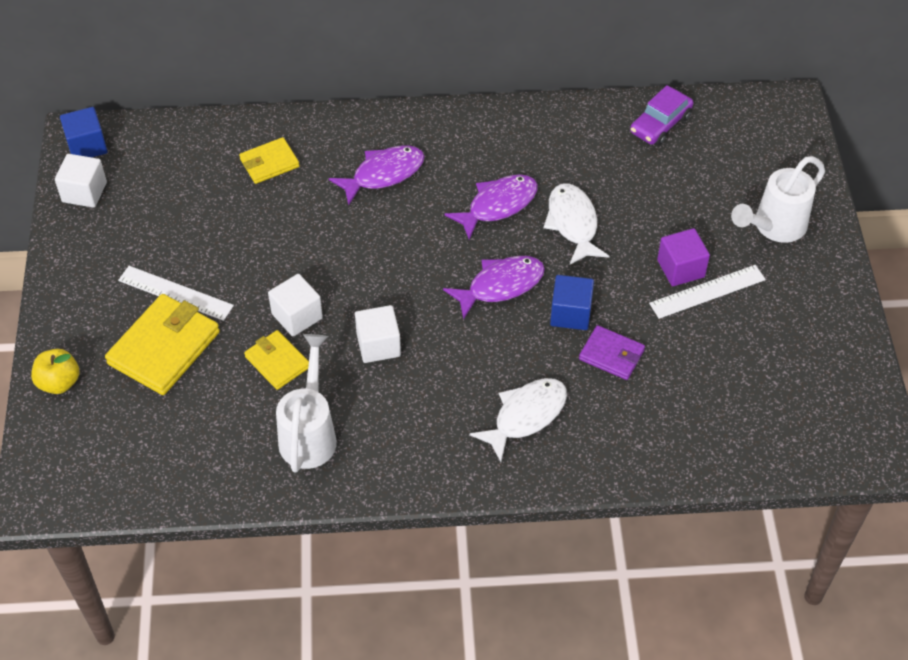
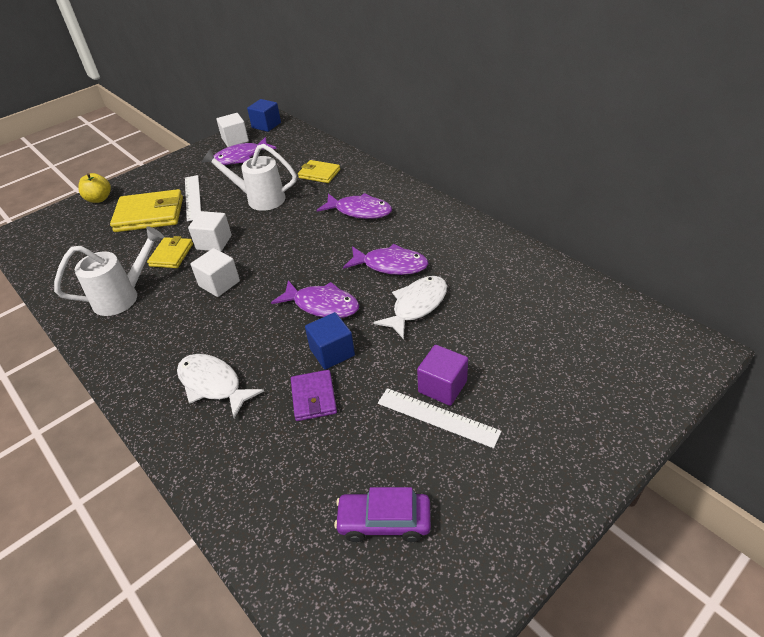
camera: 55 degrees right, 10 degrees down
(138, 208) = (241, 157): none -> purple fish
(525, 416) = (213, 384): white fish -> white fish turned 150 degrees counterclockwise
(660, 124) = (566, 293): purple car -> purple car (384, 521)
(773, 227) = (557, 419): white watering can -> white watering can (259, 199)

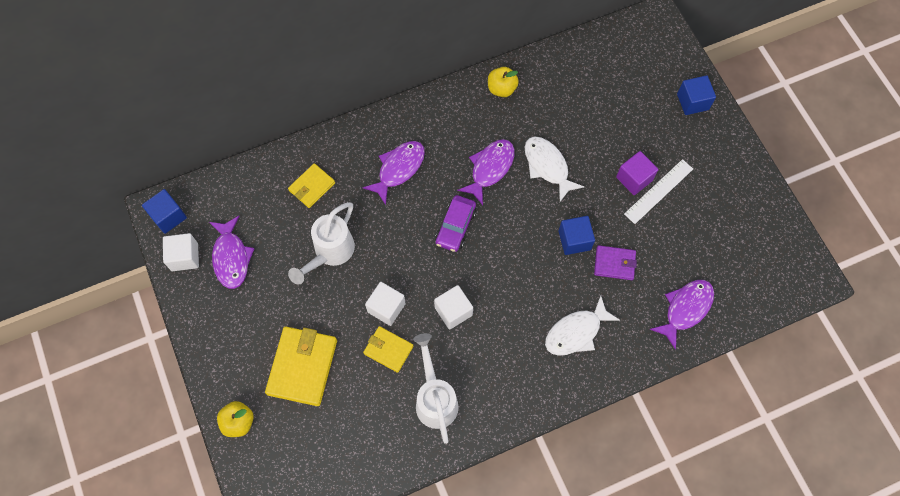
camera: 75 degrees left, 25 degrees up
(193, 197) = (290, 319): white ruler -> none
(322, 305) = (518, 234): purple fish -> purple fish (685, 309)
(384, 521) = (724, 247): purple car -> purple car (455, 227)
(491, 248) = (501, 89): none -> yellow apple
(602, 421) = (692, 102): none -> blue cube

